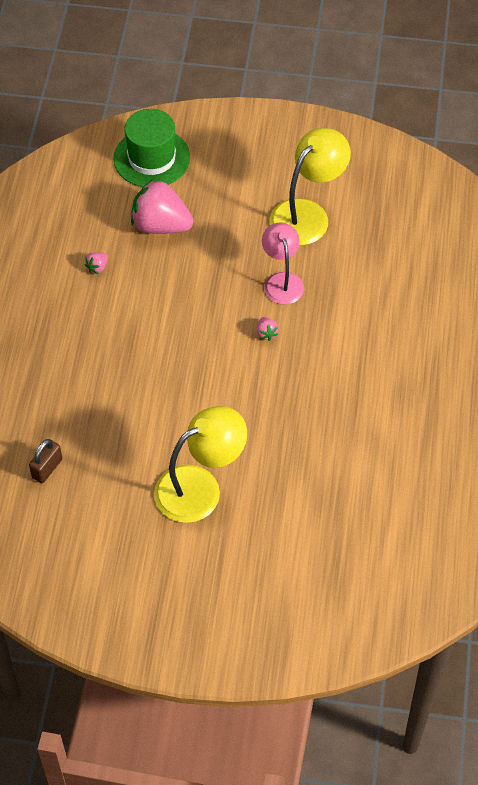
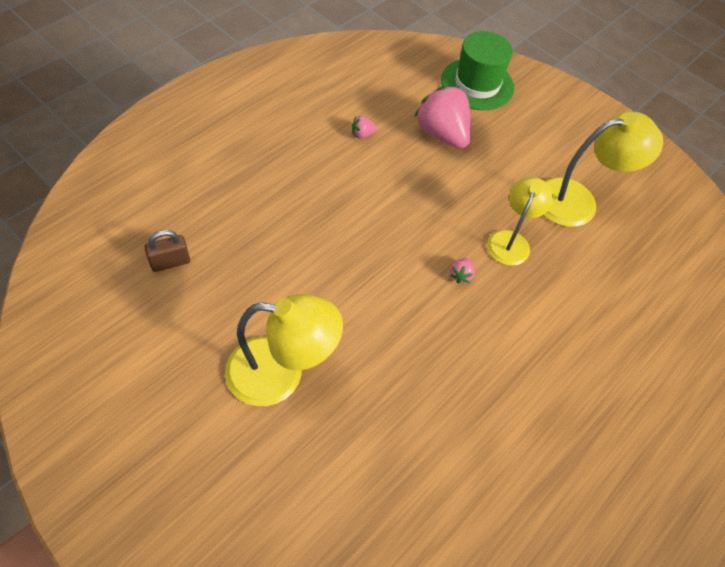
camera: 30 degrees right, 0 degrees up
(282, 281) = (511, 240): pink lamp -> yellow lamp

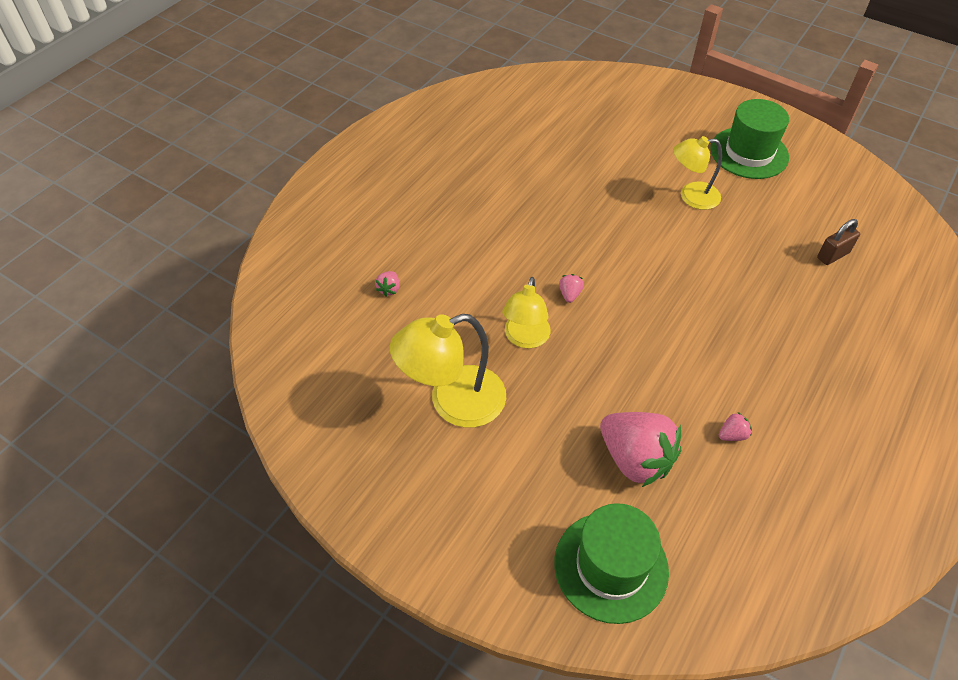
camera: 175 degrees right, 5 degrees down
(165, 433) = (749, 153): none -> green hat
(281, 373) = (691, 196): yellow lamp -> yellow lamp, size x0.66
(642, 318) = (389, 289): none -> pink strawberry

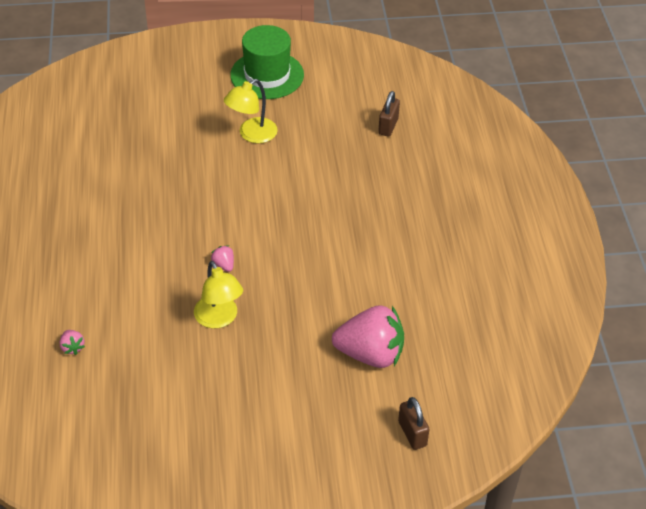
camera: 40 degrees left, 5 degrees down
(453, 402) = (206, 399): yellow lamp -> none
(611, 566) = (412, 433): green hat -> brown padlock
(732, 435) = (420, 296): pink strawberry -> none

